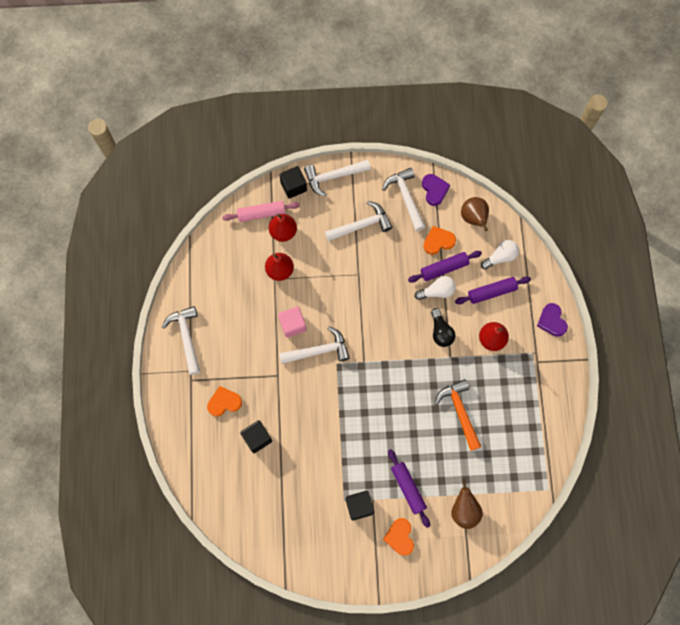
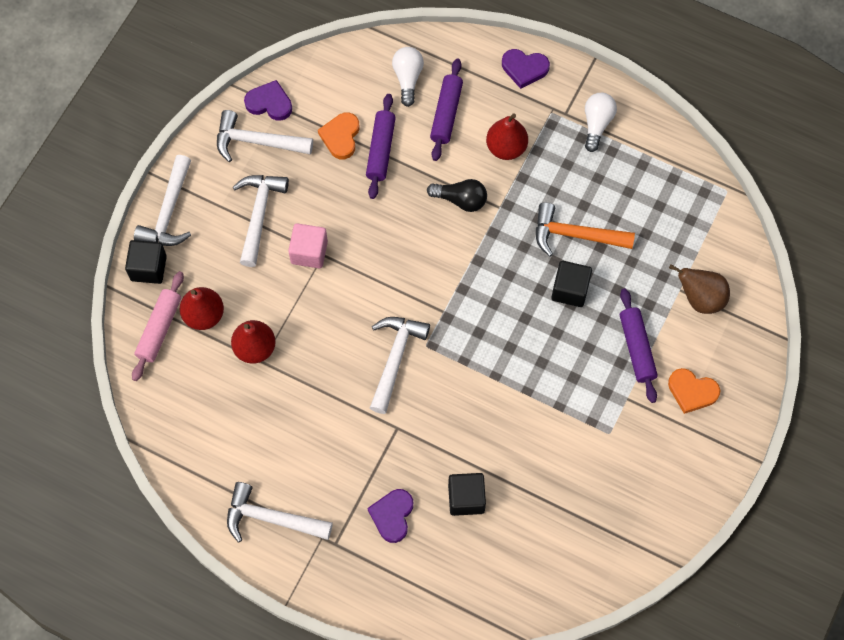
camera: 60 degrees left, 5 degrees down
(224, 402) = (392, 515): orange heart -> purple heart
(293, 325) = (340, 372): pink cube -> pink cube (309, 252)
(359, 506) = (627, 419): black cube -> black cube (570, 290)
(408, 488) = (637, 348): purple rolling pin -> purple rolling pin turned 75 degrees clockwise
(437, 291) = (406, 175): white light bulb -> white light bulb (597, 124)
(473, 218) = (337, 80): brown pear -> none

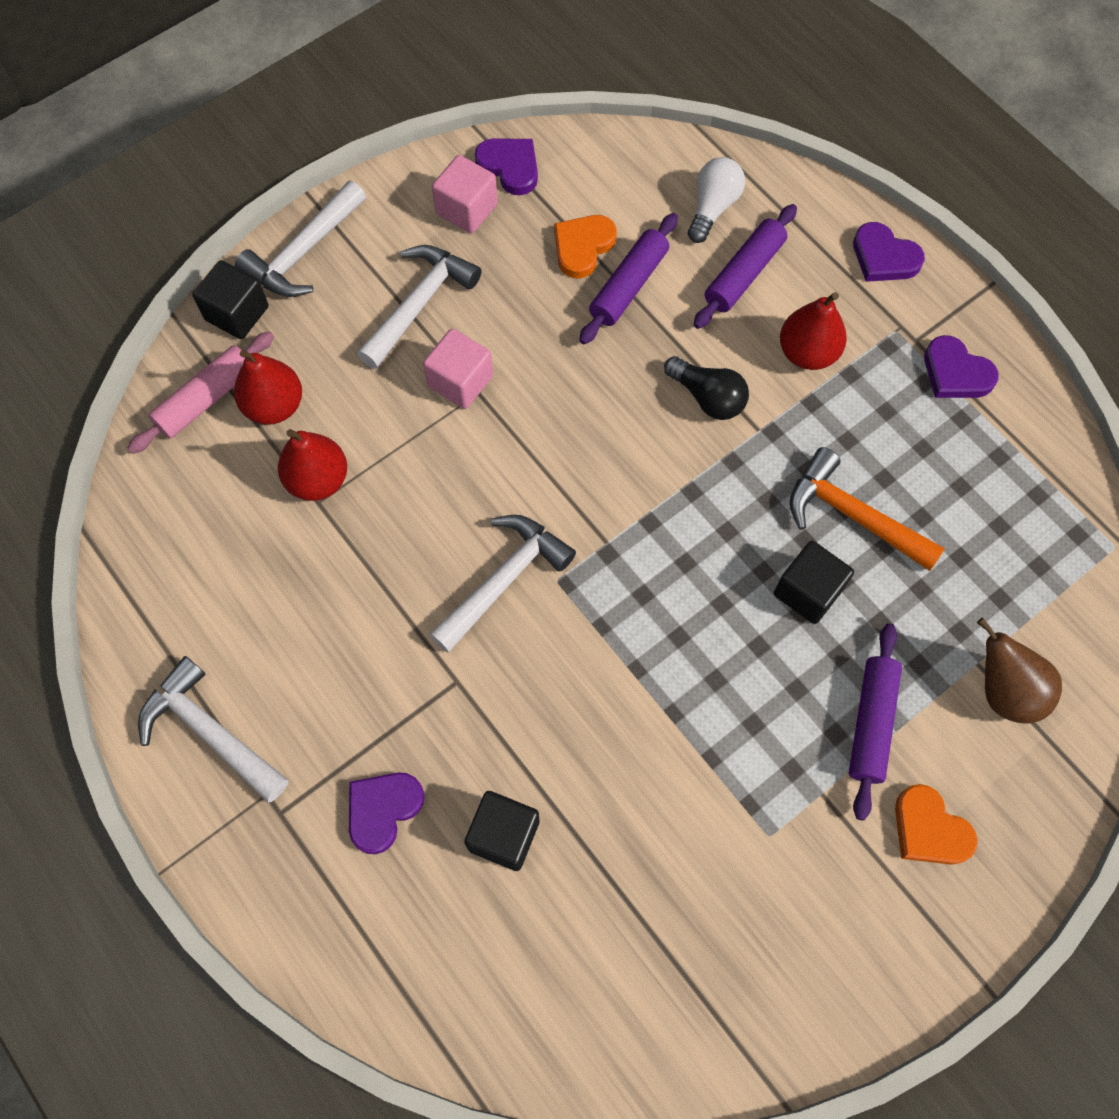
camera: 25 degrees right, 0 degrees up
(256, 142) = (467, 209): white hammer -> pink cube
(597, 124) = (955, 373): white light bulb -> purple heart

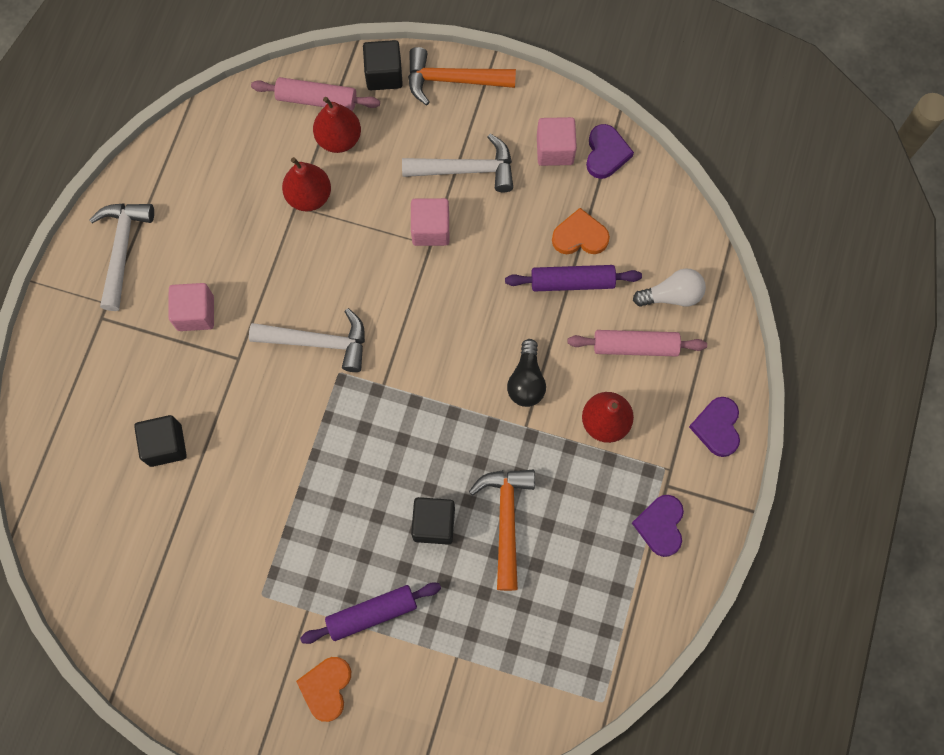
camera: 55 degrees right, 5 degrees up
(303, 252) = (452, 80): white hammer -> orange hammer
(362, 695) = (195, 313): none -> pink cube
(383, 810) = (138, 370): purple heart -> none
(743, 274) = (635, 346): purple rolling pin -> pink rolling pin
(1004, 690) = (449, 684): brown pear -> none

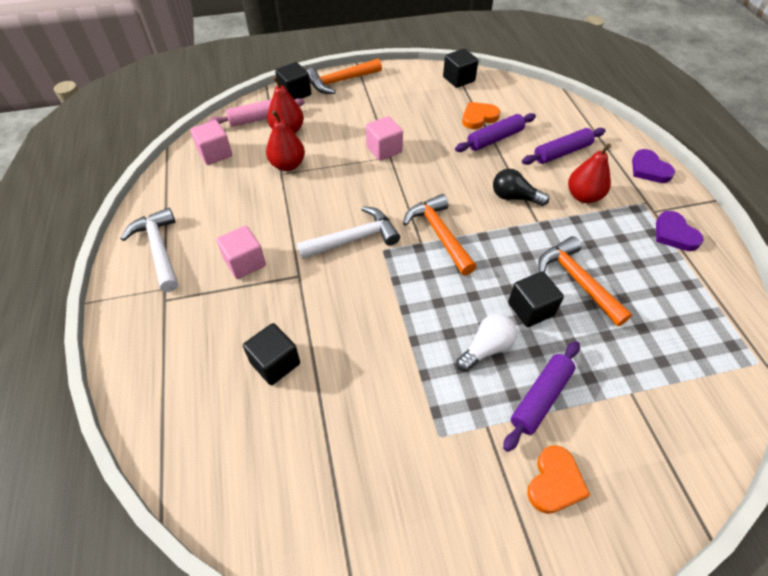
camera: 30 degrees left, 20 degrees down
(326, 688) = (554, 482): orange heart -> orange heart turned 135 degrees counterclockwise
(409, 384) = (439, 234): none -> orange hammer
(467, 169) = (383, 115): white hammer -> none
(526, 381) = (514, 197): black light bulb -> black light bulb turned 135 degrees clockwise
(555, 150) = (428, 88): pink cube -> pink cube (215, 153)
(606, 153) = (458, 79): purple heart -> black cube
(635, 346) = (562, 152): pink rolling pin -> purple rolling pin
(671, 295) = (557, 122): white light bulb -> white light bulb (486, 348)

